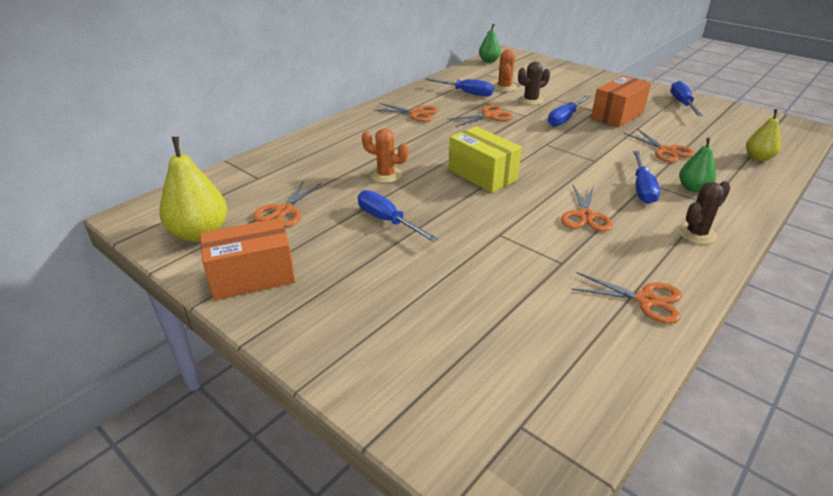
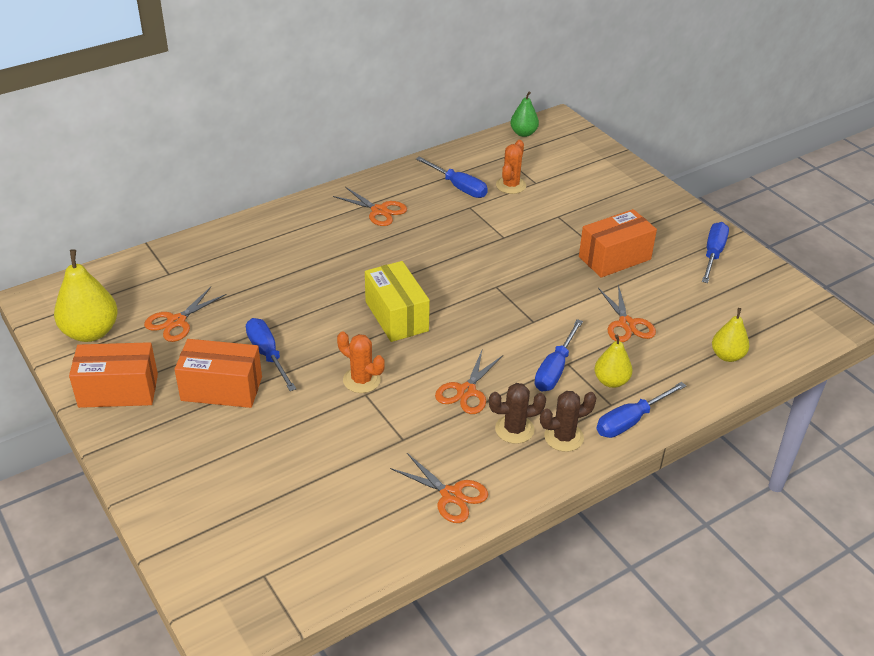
camera: 15 degrees right, 5 degrees up
(359, 255) = (221, 388): none -> orange box
(386, 175) = (297, 296): orange cactus -> orange cactus (361, 380)
(489, 116) = (461, 230): orange scissors -> none
(530, 100) = (527, 214): brown cactus -> brown cactus (514, 429)
(564, 119) = (546, 252): blue screwdriver -> blue screwdriver (630, 421)
(693, 188) = (611, 381): green pear -> yellow pear

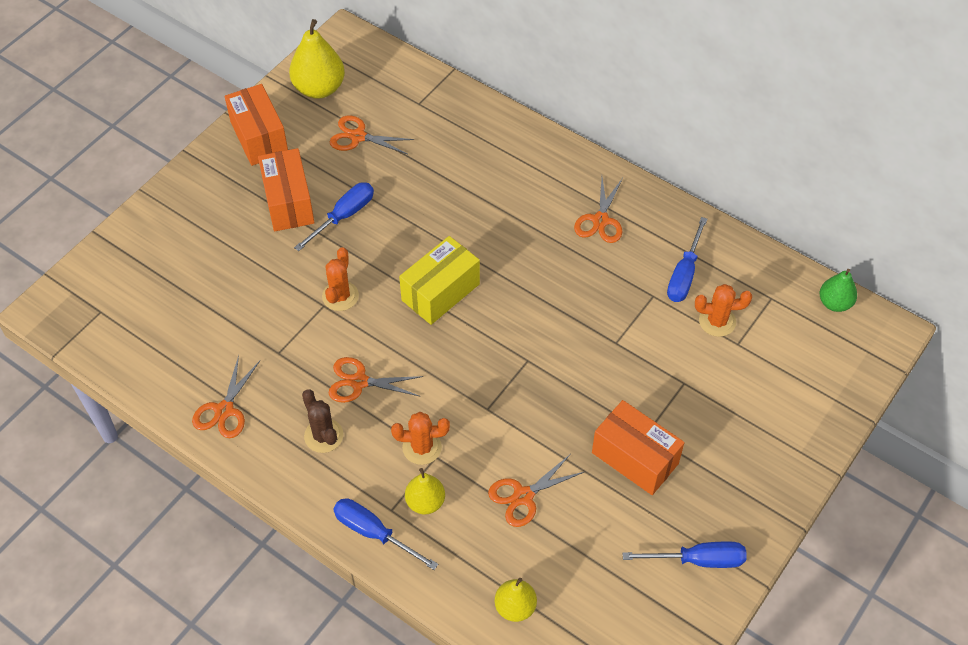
camera: 70 degrees right, 15 degrees up
(555, 369) = (422, 447): blue screwdriver -> orange cactus
(563, 437) = (329, 479): brown cactus -> none

